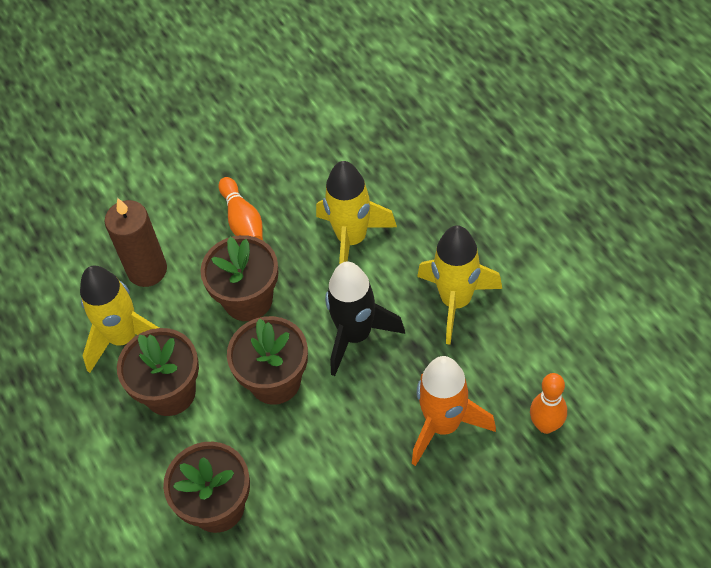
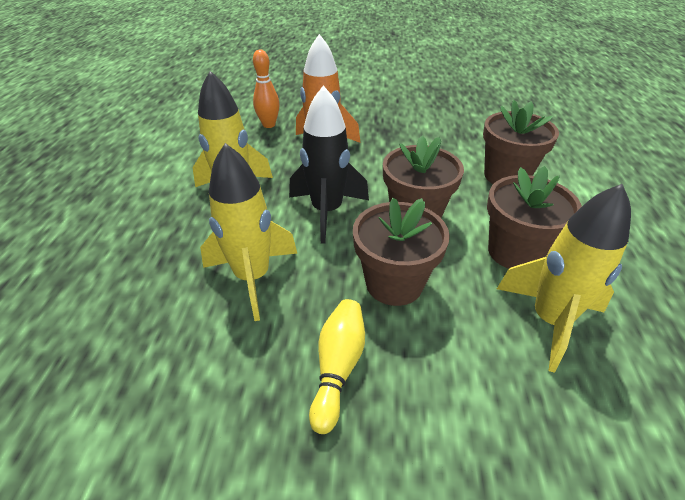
camera: 150 degrees left, 15 degrees down
(147, 270) = (492, 381): brown candle -> none
(243, 221) = (338, 368): orange bowling pin -> yellow bowling pin

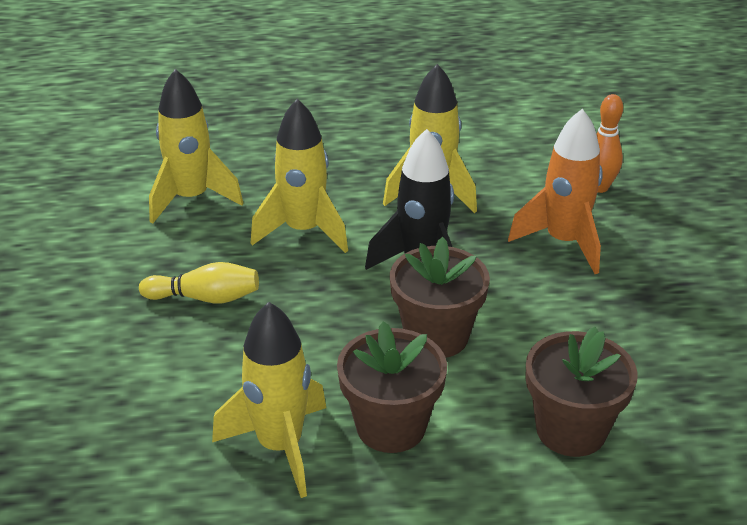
camera: 80 degrees right, 5 degrees down
(141, 373) = (191, 199): none -> yellow rocket
(394, 283) = (314, 325): brown flower pot -> none

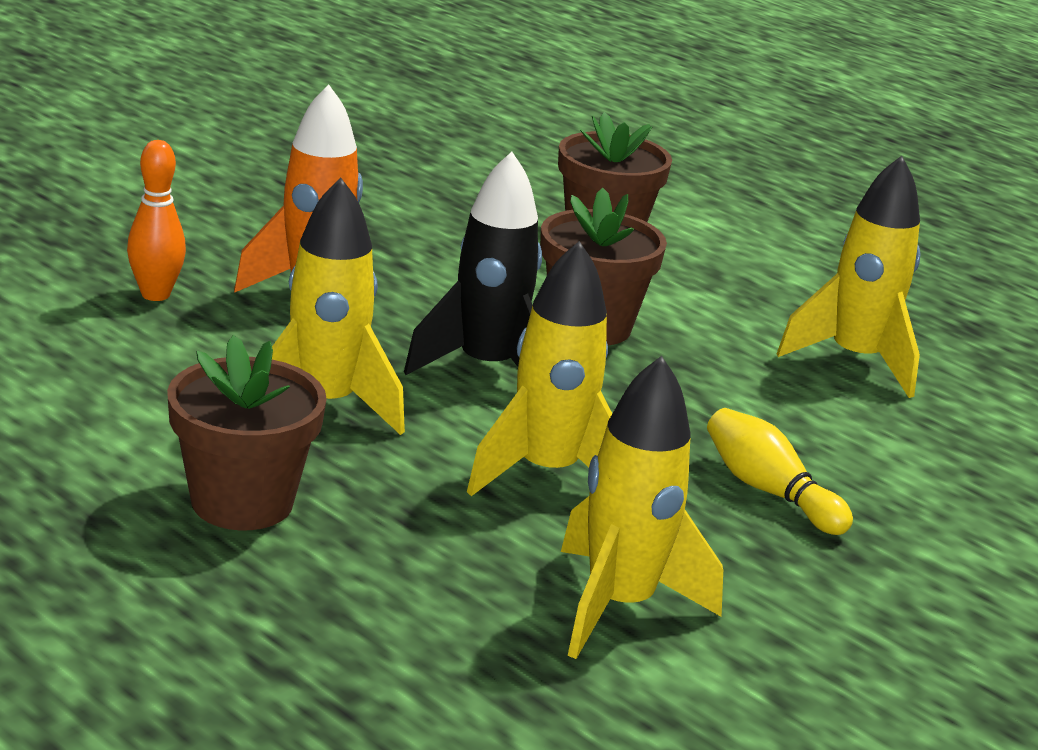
camera: 135 degrees left, 10 degrees down
(391, 426) = (739, 315): brown flower pot -> brown flower pot (242, 502)

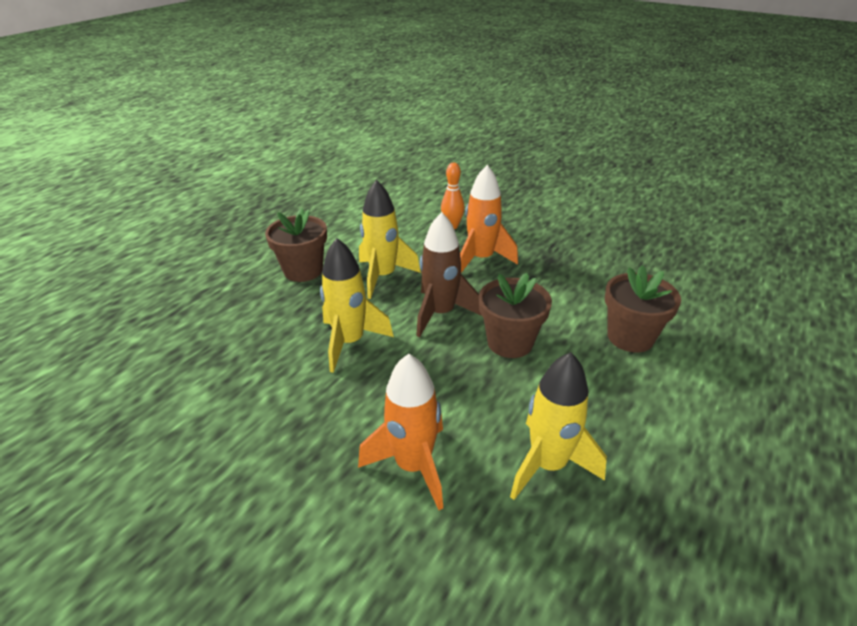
camera: 85 degrees right, 10 degrees up
(486, 368) = (440, 313): black rocket -> brown rocket
(619, 606) = (243, 375): yellow rocket -> none
(769, 491) = (359, 424): yellow bowling pin -> none
(857, 457) = (413, 466): none -> orange rocket

